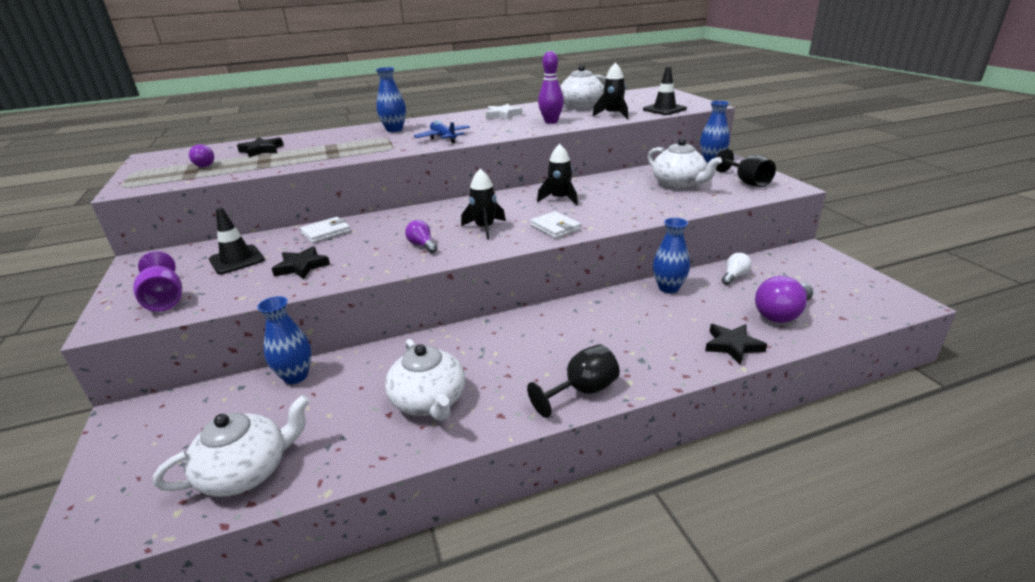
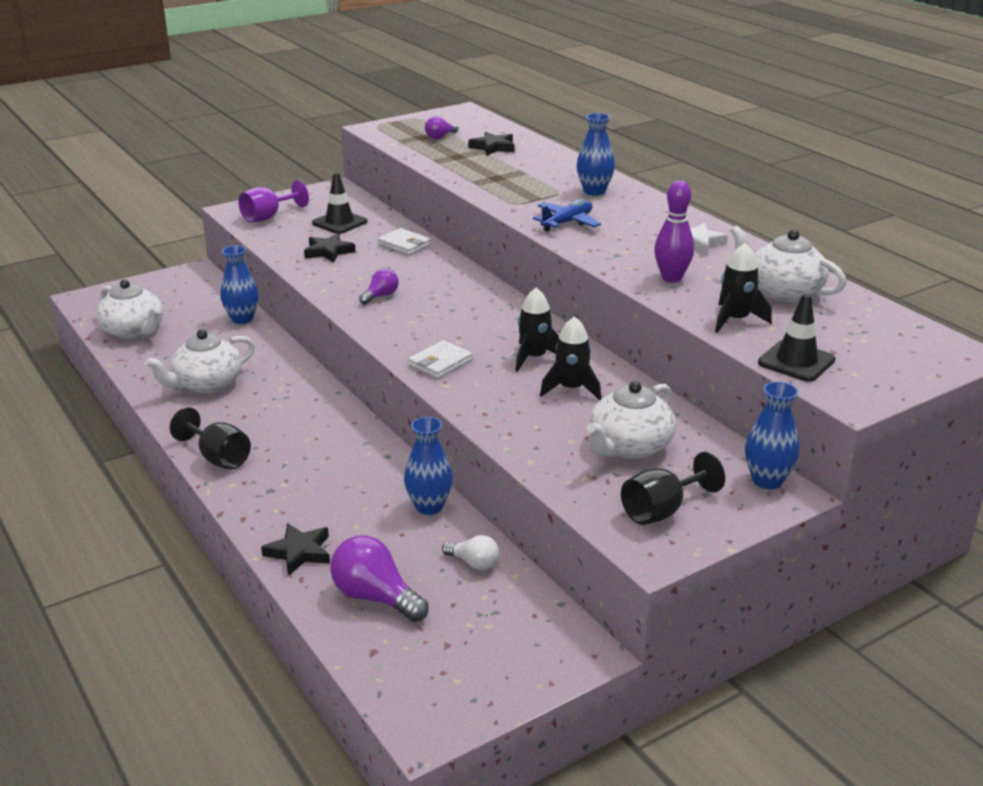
camera: 75 degrees right, 0 degrees up
(485, 228) = (430, 322): black rocket -> black rocket (571, 389)

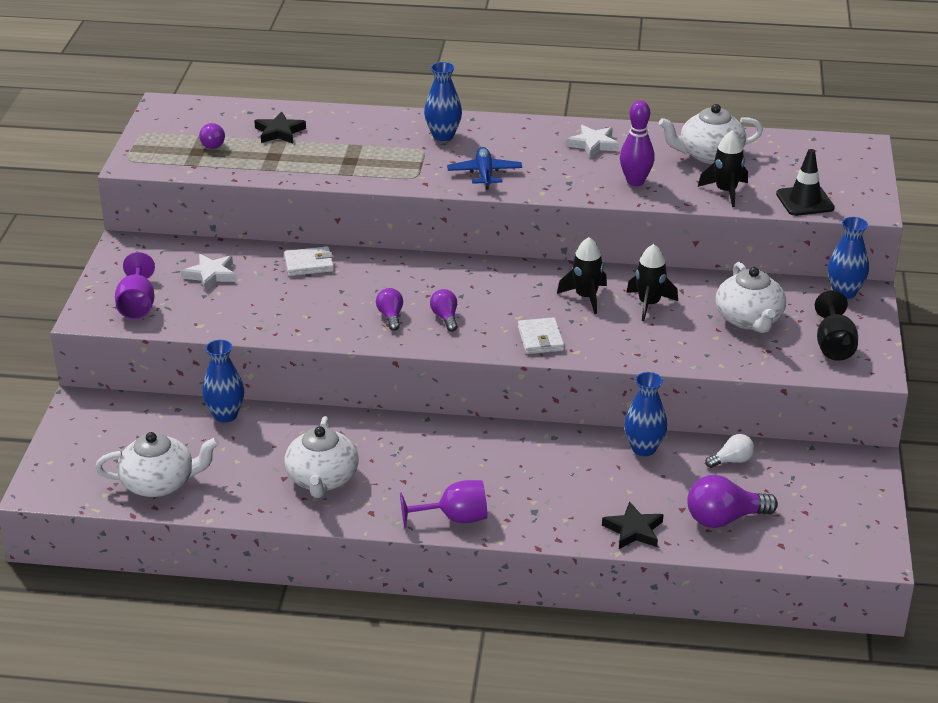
camera: 50 degrees left, 5 degrees up
(218, 458) = (455, 518): black goblet -> purple goblet
(328, 252) = (265, 305): black star -> none
(339, 222) = (211, 275): black traffic cone -> white star
(411, 315) = (445, 317): none -> purple light bulb

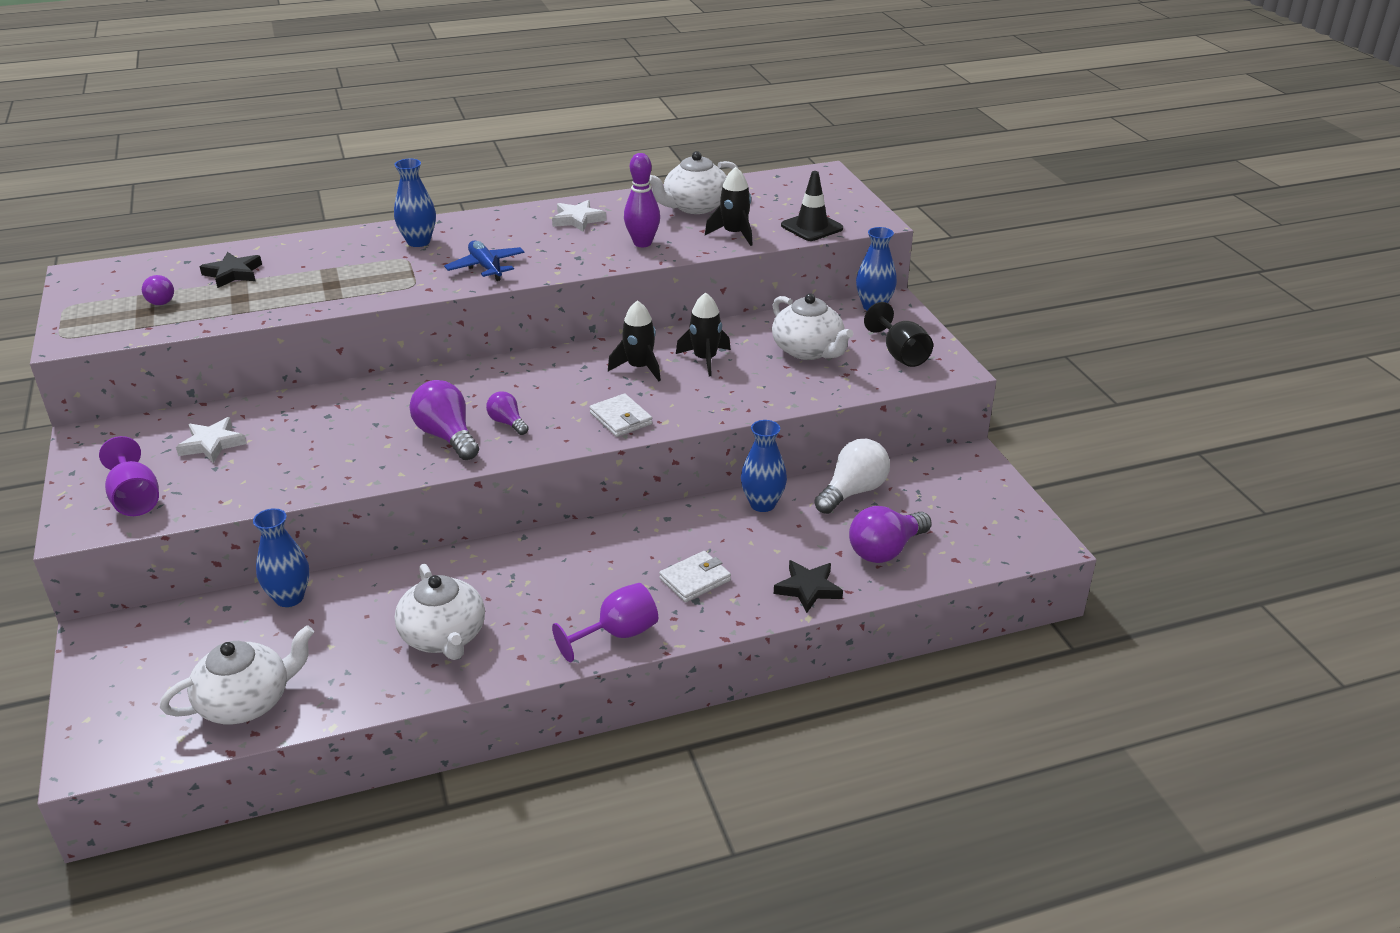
camera: 25 degrees left, 0 degrees up
(309, 264) = (323, 406): white wallet -> white wallet (695, 579)
(390, 316) = (447, 436): purple light bulb -> purple light bulb, size x1.75
(732, 461) = (853, 492): white light bulb -> white light bulb, size x1.75

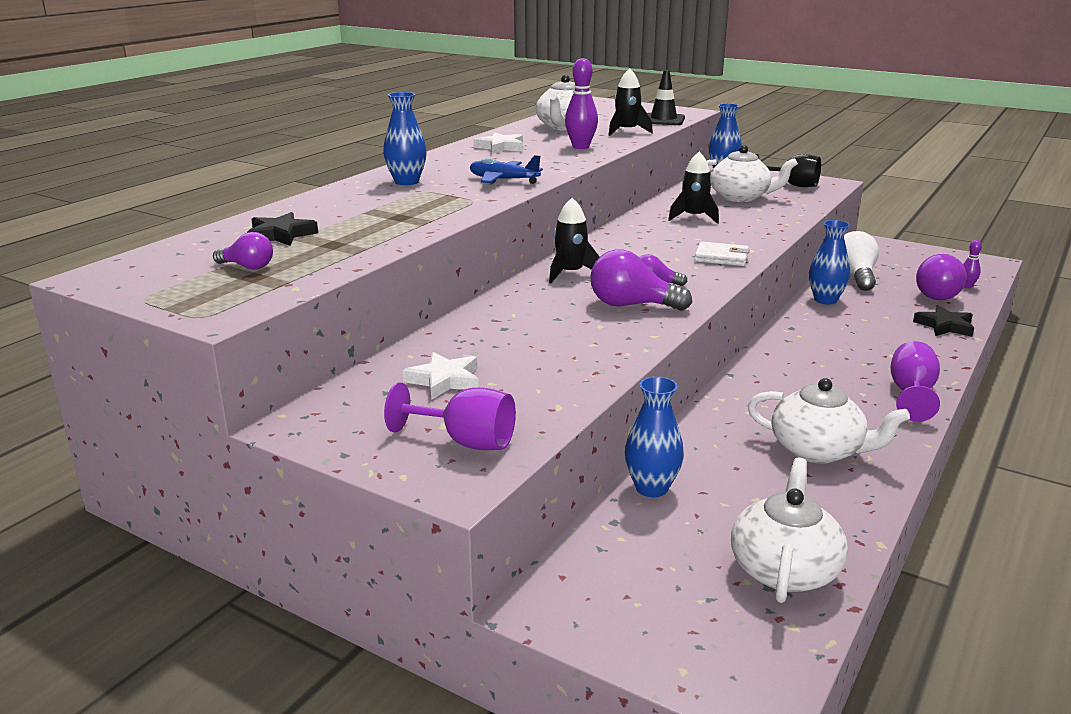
camera: 40 degrees left, 10 degrees down
(639, 368) = (665, 233): black rocket -> black rocket (570, 273)
(695, 579) = (881, 348): white wallet -> none
(942, 558) = (967, 286): none -> purple bowling pin

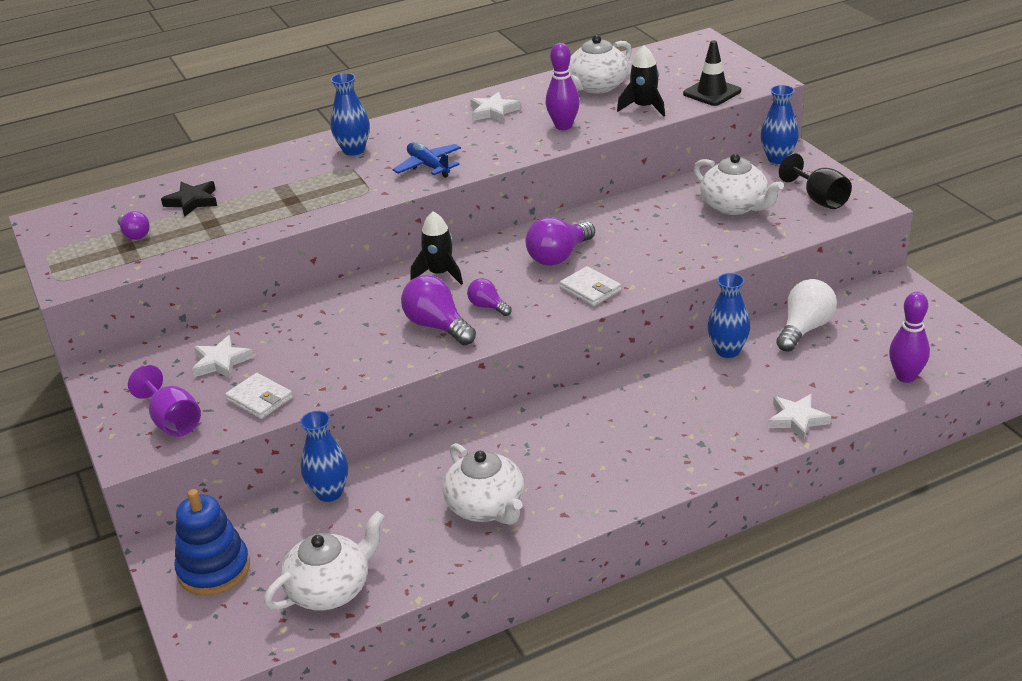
camera: 35 degrees right, 10 degrees up
(541, 397) = (259, 399): none -> white wallet
(629, 601) = (214, 569): none -> blue stacking toy
(694, 217) = (644, 226): black rocket -> none
(911, 394) = (643, 482): purple goblet -> none
(934, 294) = (852, 376): purple light bulb -> purple light bulb (559, 256)
(945, 326) = (797, 419): black star -> white star
(967, 286) = (905, 377): purple bowling pin -> purple bowling pin, size x1.80

